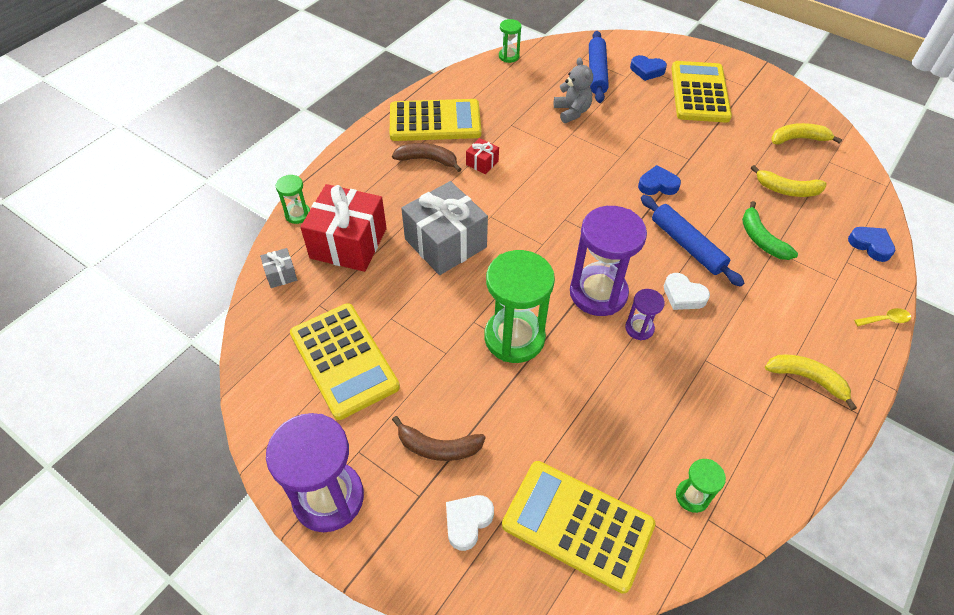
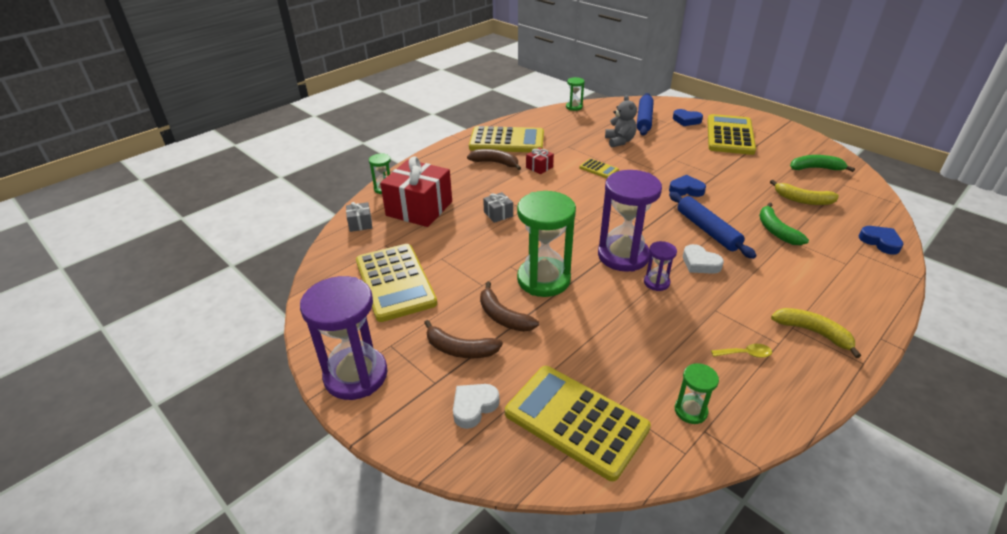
camera: 10 degrees right, 15 degrees down
(445, 243) = (498, 214): grey gift -> grey gift, size x0.44
(478, 396) = (503, 316): none -> brown banana
(553, 160) = (598, 169): none -> yellow calculator
(798, 139) = (815, 168): yellow banana -> green banana
(885, 320) = (893, 296): yellow spoon -> yellow spoon (745, 354)

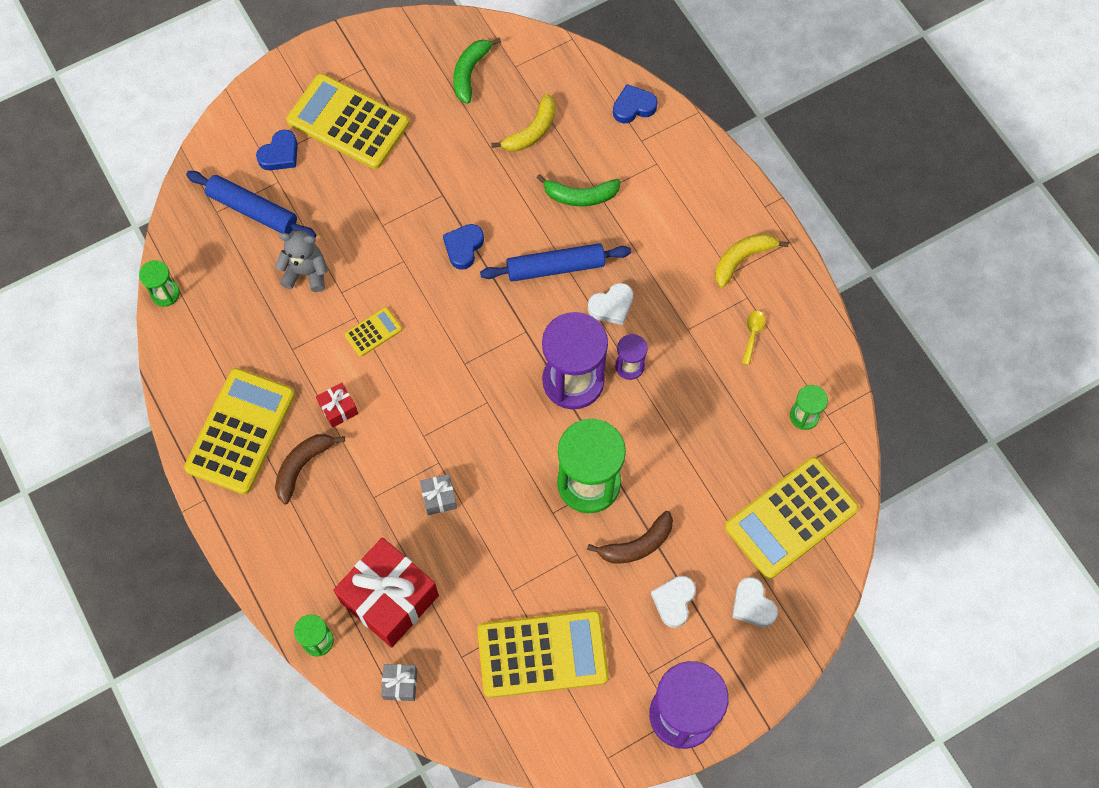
camera: 75 degrees left, 30 degrees up
(460, 349) = (674, 601): brown banana -> white heart

